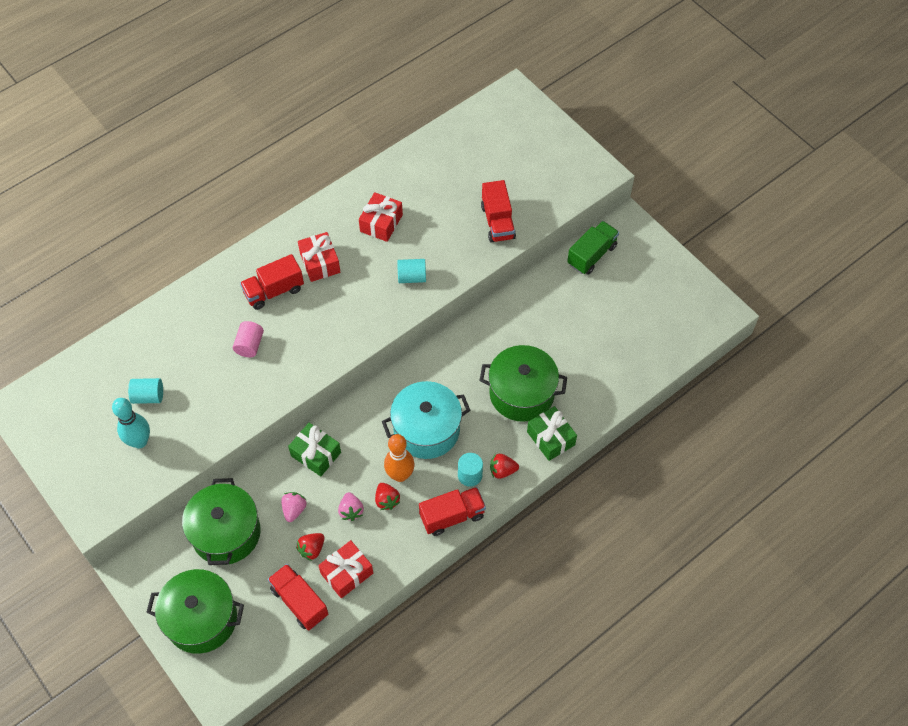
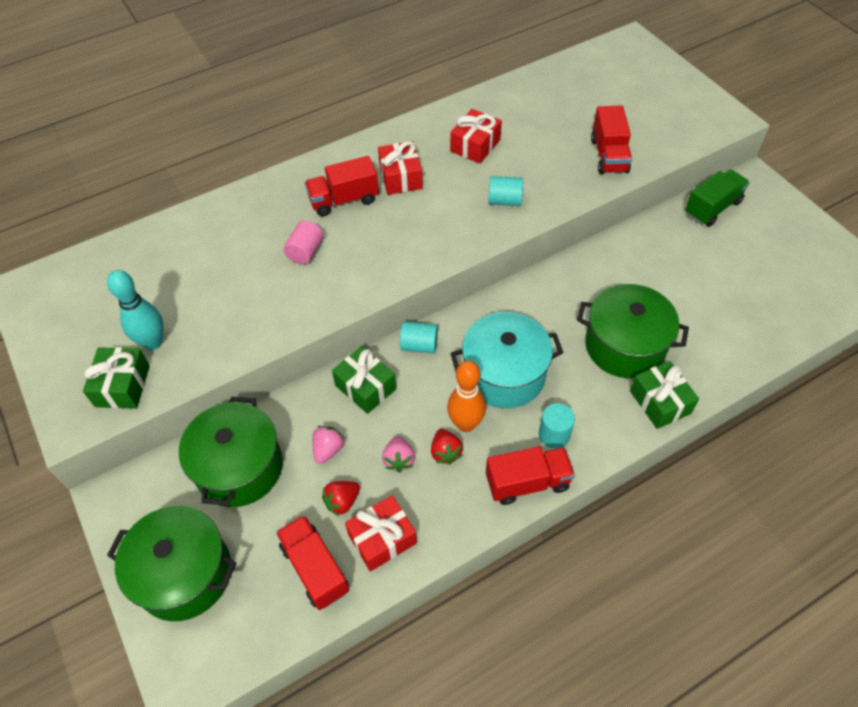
camera: 10 degrees right, 5 degrees down
(124, 481) = (122, 386): none -> green gift
(148, 396) = (176, 294): turquoise cylinder -> turquoise cylinder (419, 345)
(502, 470) = (596, 434): red strawberry -> none

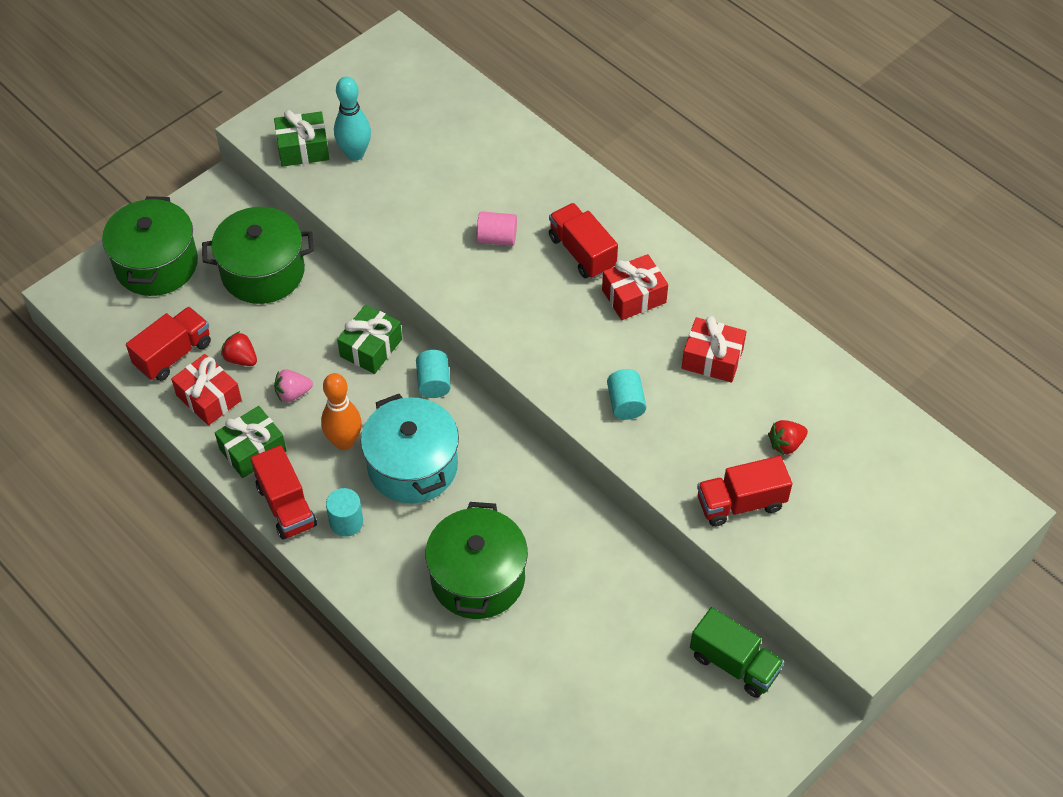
camera: 75 degrees right, 0 degrees up
(328, 449) = (294, 334): pink strawberry -> none
(445, 452) = (308, 430): red strawberry -> red strawberry (786, 444)
(660, 402) = (407, 619): green gift -> green gift (253, 450)

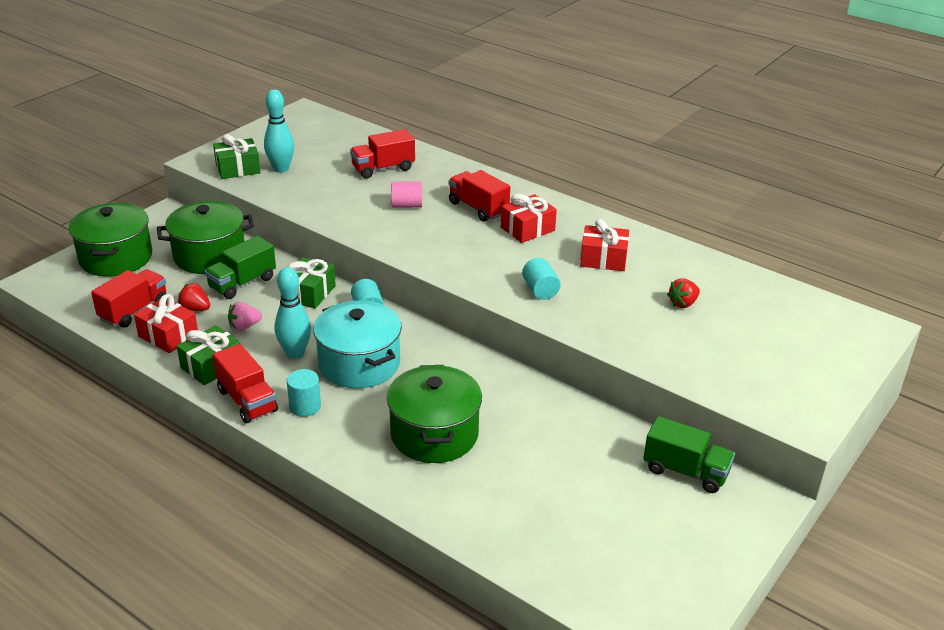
camera: 10 degrees left, 20 degrees down
(297, 322) = (242, 283): none -> green truck
(344, 442) = (295, 353): orange bowling pin -> turquoise bowling pin
(740, 503) = (659, 343): red truck -> red truck (383, 168)

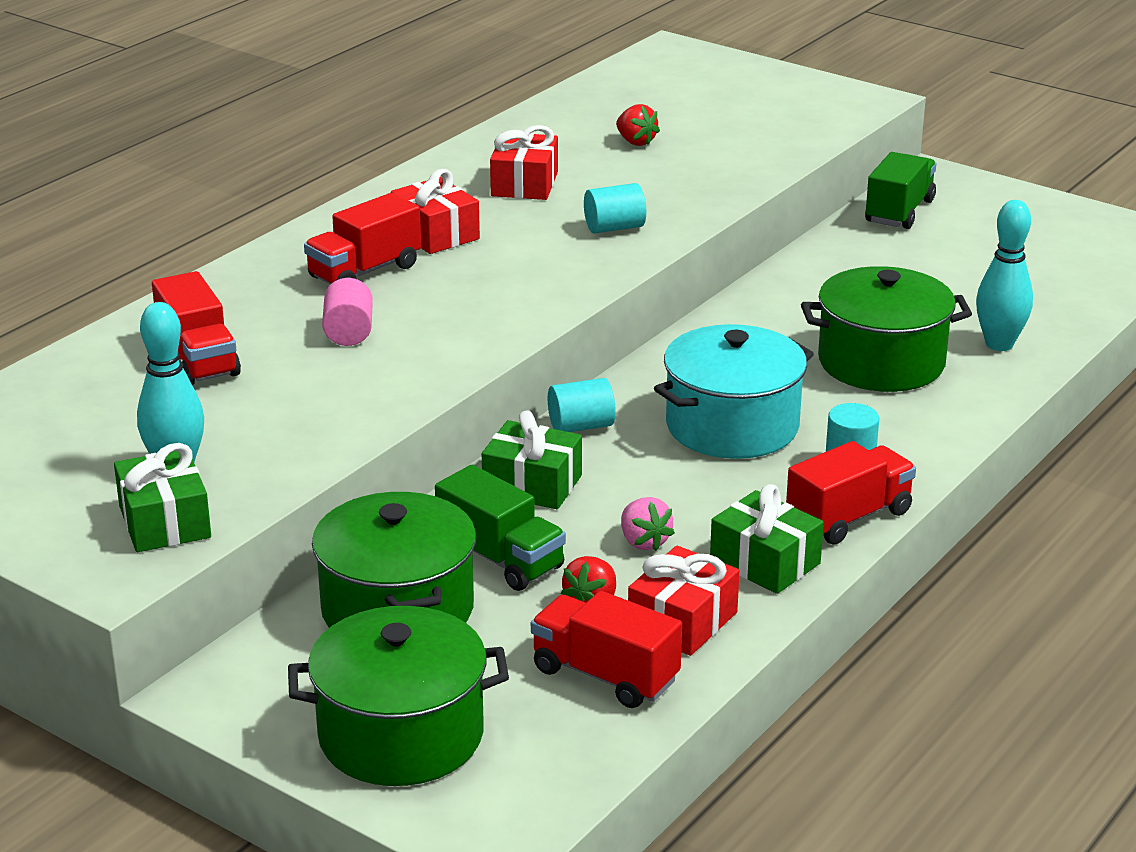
camera: 90 degrees left, 5 degrees down
(295, 353) = (714, 485): turquoise bowling pin -> turquoise bowling pin (999, 344)

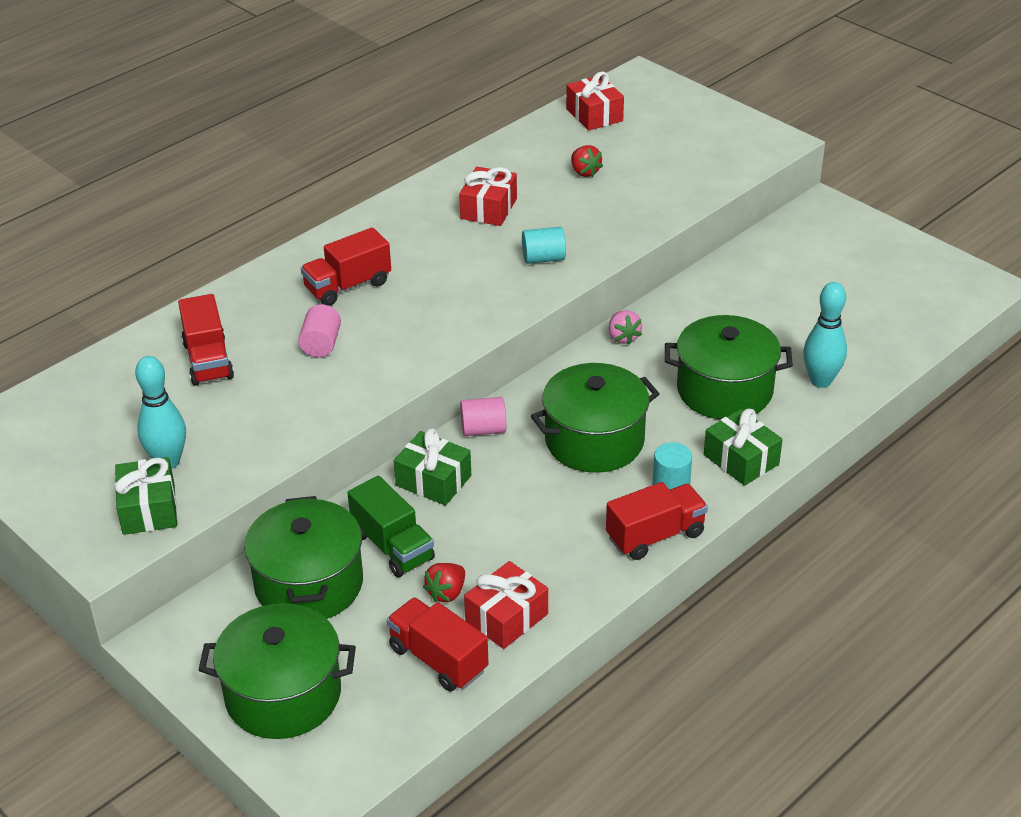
camera: 10 degrees right, 10 degrees up
(435, 234) = (409, 253): red gift -> red gift (594, 115)
(581, 426) = (483, 429): turquoise cylinder -> pink cylinder
(644, 542) = (499, 542): pink strawberry -> pink strawberry (623, 337)
(732, 426) = (594, 440): turquoise pot -> green pot
(765, 562) = (581, 570): green gift -> green gift (741, 459)
(899, 211) = (784, 241): green truck -> none

